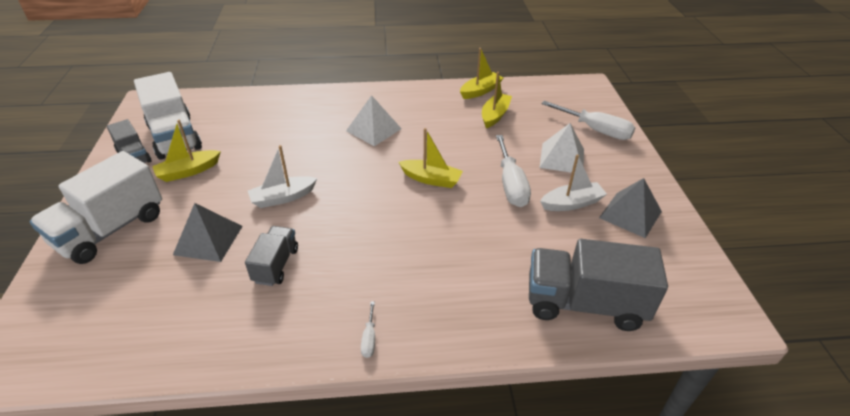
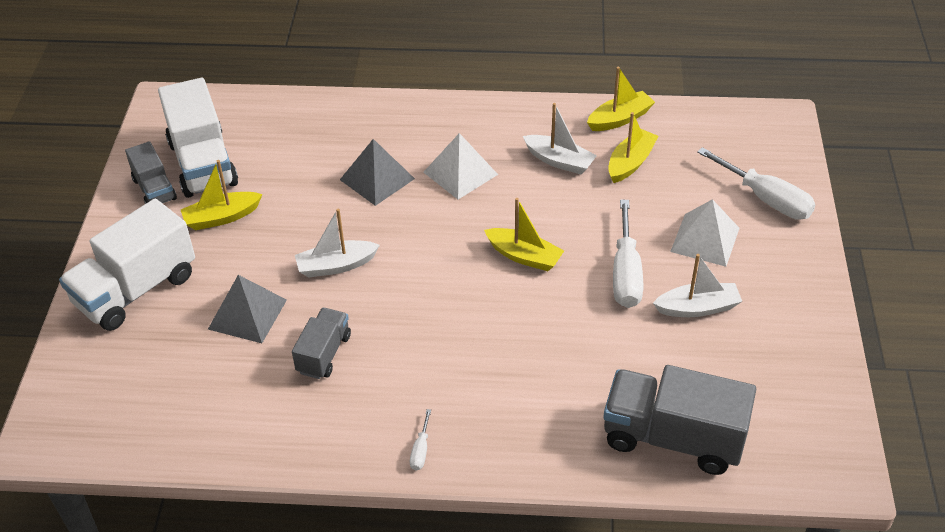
camera: 10 degrees right, 5 degrees up
(444, 117) = (559, 161): none -> white boat
(630, 214) = (769, 330): grey pyramid -> grey pyramid (377, 179)

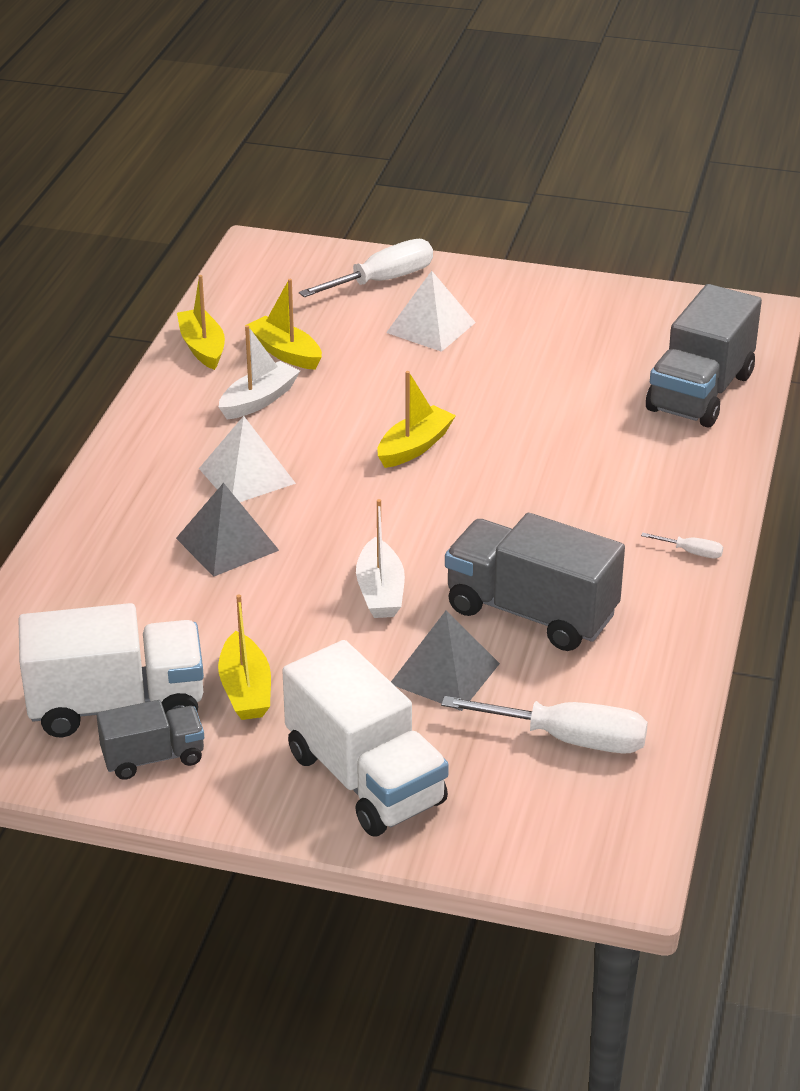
camera: 80 degrees left, 10 degrees down
(324, 354) = (531, 612): grey truck -> grey truck, size x1.81
(625, 273) = (465, 384): white screwdriver -> white screwdriver (569, 739)
(697, 308) = (530, 349): white boat -> none

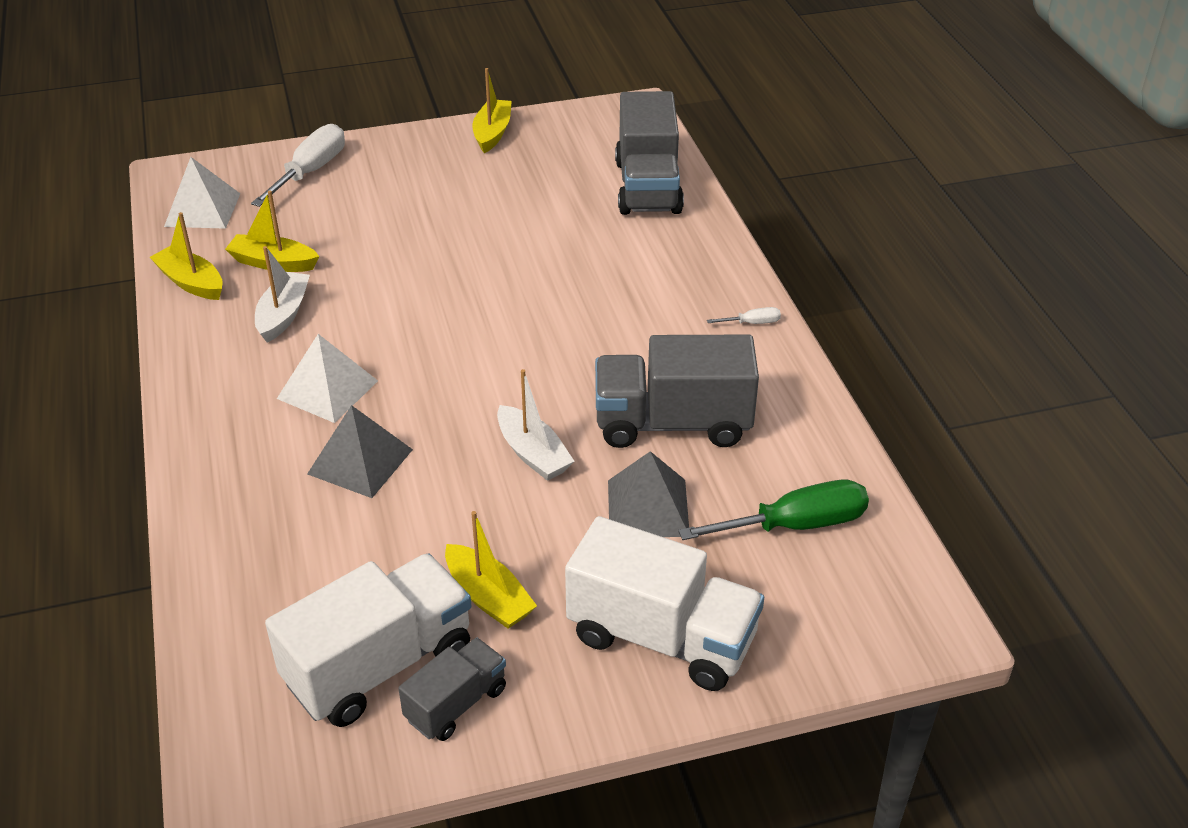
camera: 30 degrees left, 5 degrees up
(414, 447) = (456, 311): yellow boat -> yellow boat (492, 133)
(430, 327) = (385, 200): white pyramid -> white pyramid (202, 209)
(569, 739) = (795, 525): white screwdriver -> green screwdriver

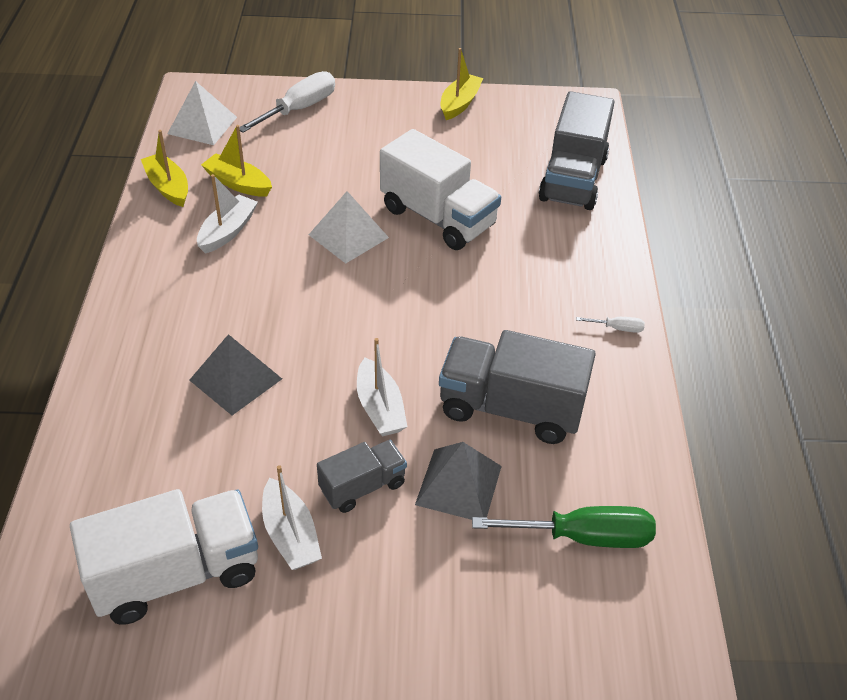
camera: 15 degrees right, 5 degrees up
(327, 389) = (236, 307): white pyramid -> white pyramid (348, 236)
(456, 704) = (224, 629): grey truck -> grey truck (362, 486)
(488, 597) = (290, 534): yellow boat -> white boat
(662, 637) = (423, 616): white truck -> white truck (438, 217)

